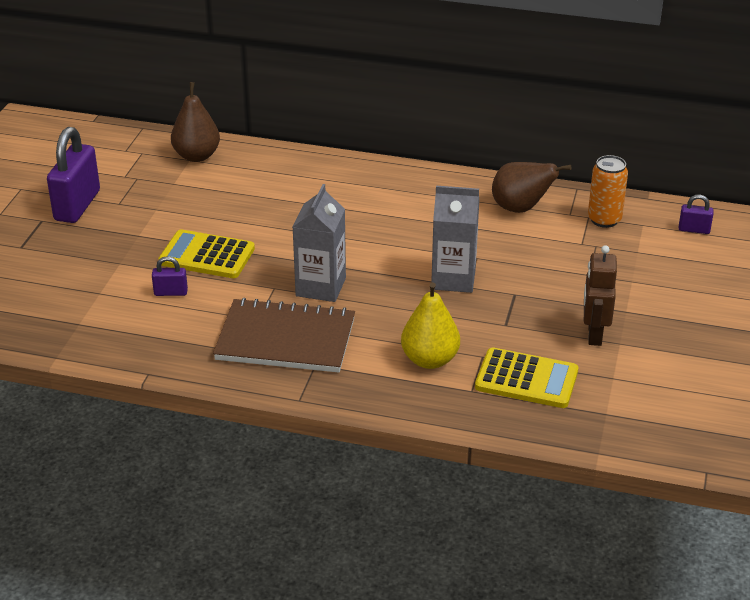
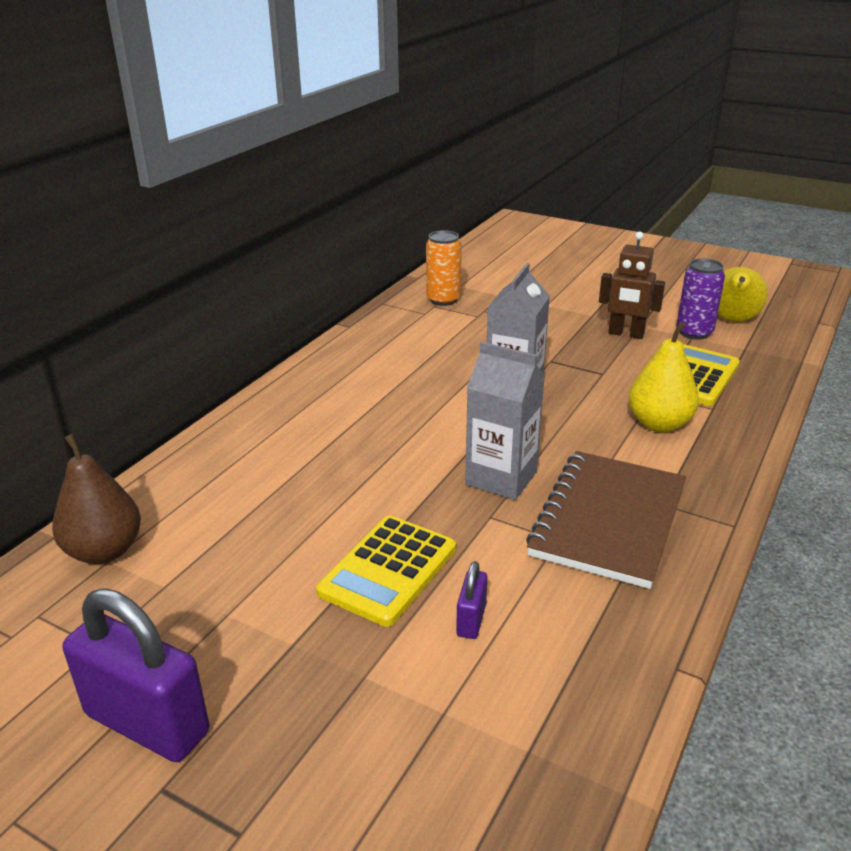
camera: 75 degrees left, 5 degrees down
(521, 209) = (402, 334): brown pear -> none
(623, 379) = (694, 332): none -> purple can
(670, 406) = (732, 320): none -> yellow pear
(694, 230) = (478, 268): purple padlock -> none

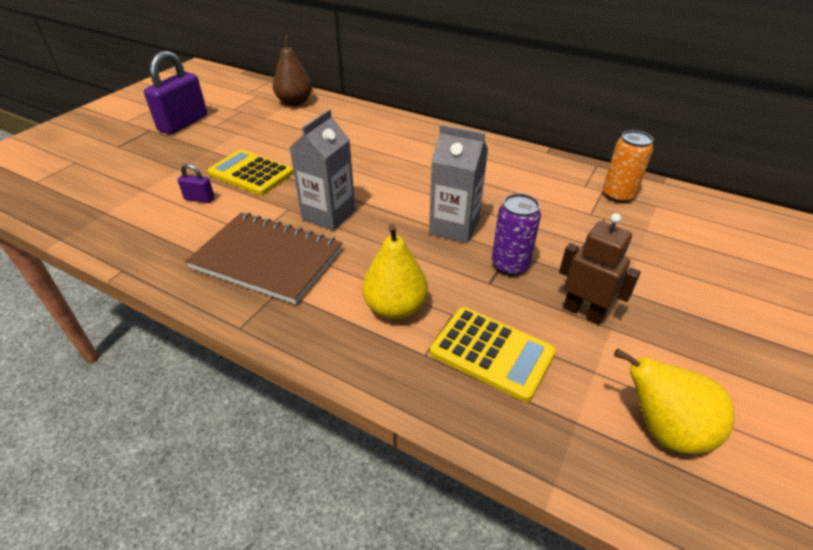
camera: 90 degrees right, 10 degrees up
(626, 334) = (583, 312): brown robot -> brown robot turned 105 degrees clockwise
(694, 332) = (608, 376): purple can -> purple can (510, 265)

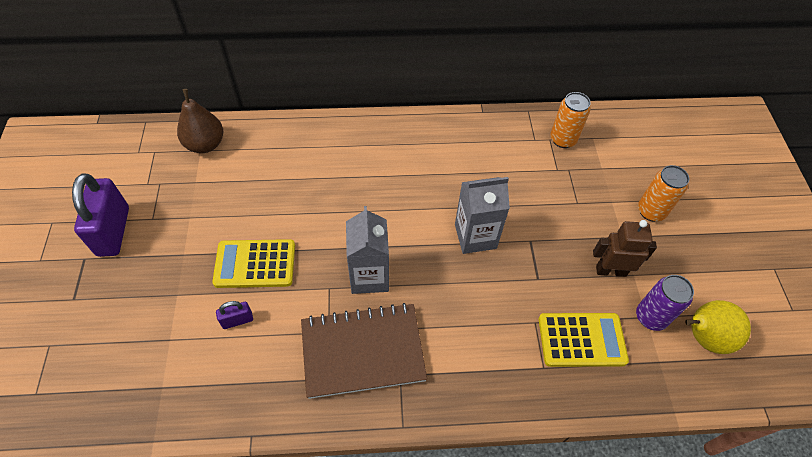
camera: 35 degrees left, 15 degrees up
(395, 308) = (494, 340): yellow pear -> none
(510, 265) = (539, 254): purple can -> purple can (650, 317)
(682, 285) = (651, 211): none -> orange can

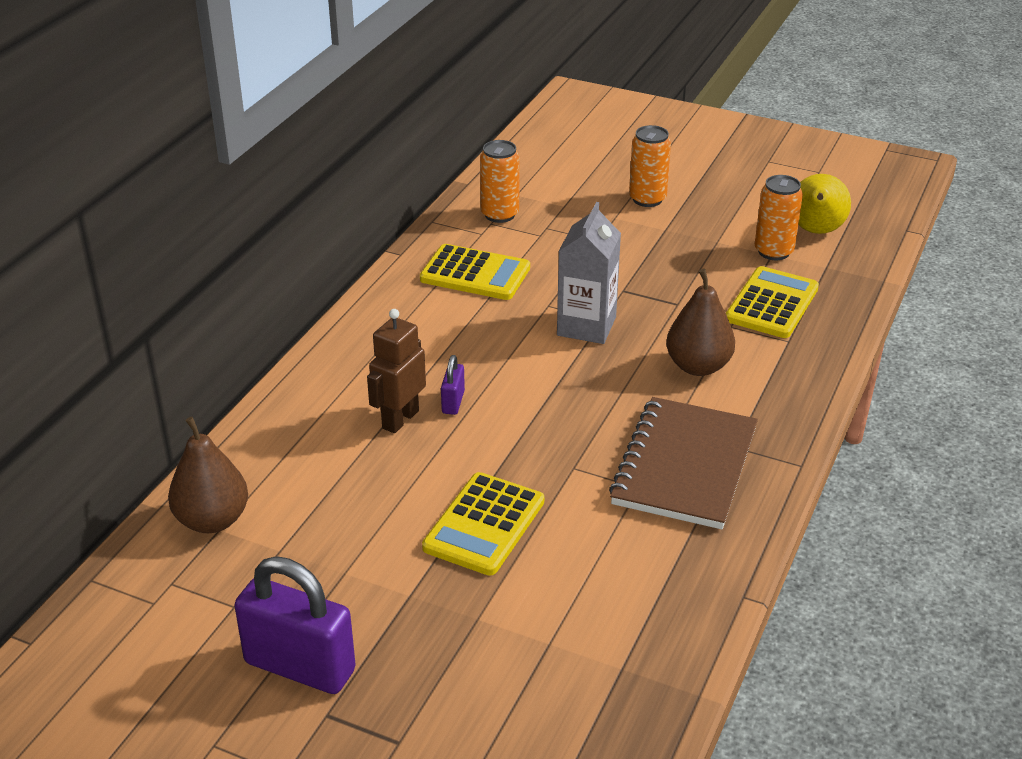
camera: 60 degrees left, 20 degrees down
(237, 320) = (565, 565): purple padlock -> purple padlock (453, 402)
(369, 276) = (581, 427): grey carton -> none
(474, 319) = (698, 366): none -> brown pear
(489, 155) = (475, 274): none -> yellow calculator
(610, 270) = (702, 253): brown robot -> brown robot (400, 419)
(650, 317) = (773, 251): purple can -> orange can

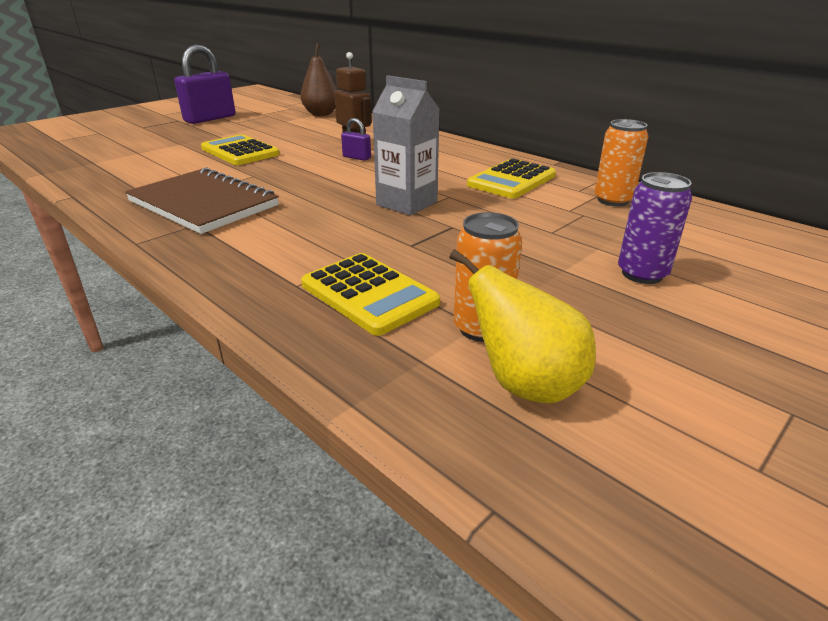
camera: 110 degrees right, 5 degrees down
(647, 199) = (642, 274): orange can -> purple can
(698, 366) = (307, 233): brown pear -> none

